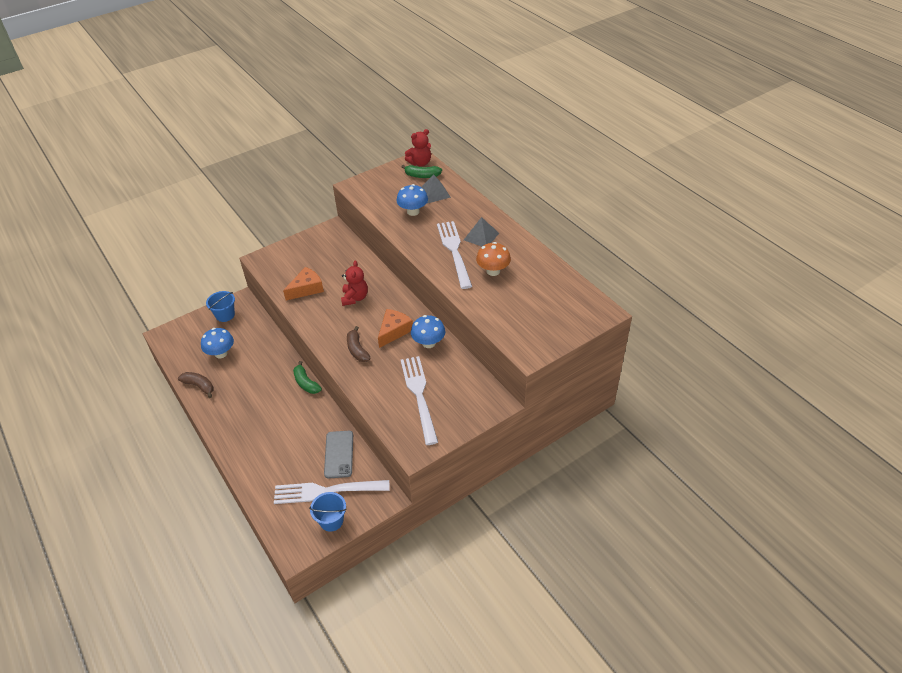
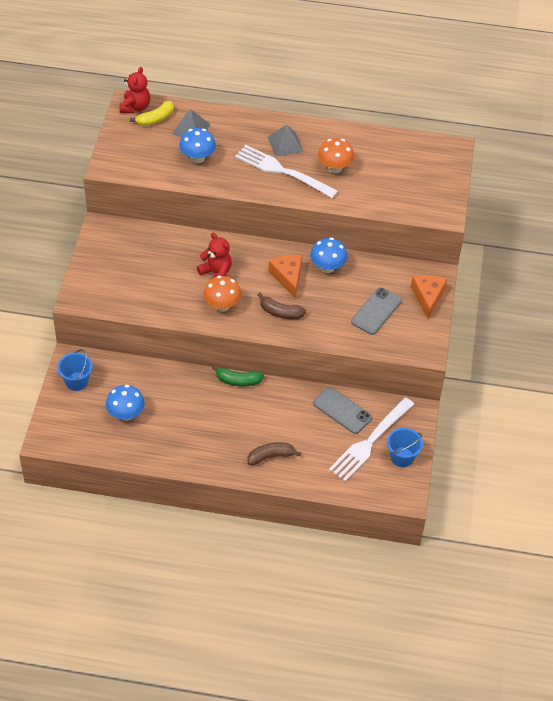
camera: 50 degrees left, 5 degrees up
(199, 386) = (150, 453): brown banana -> brown banana (271, 456)
(306, 289) = (162, 295): orange cheese -> orange cheese (428, 297)
(330, 320) = (222, 305): none -> orange mushroom
(419, 396) = (376, 311): white fork -> grey phone
(422, 176) = (155, 119): green banana -> yellow banana

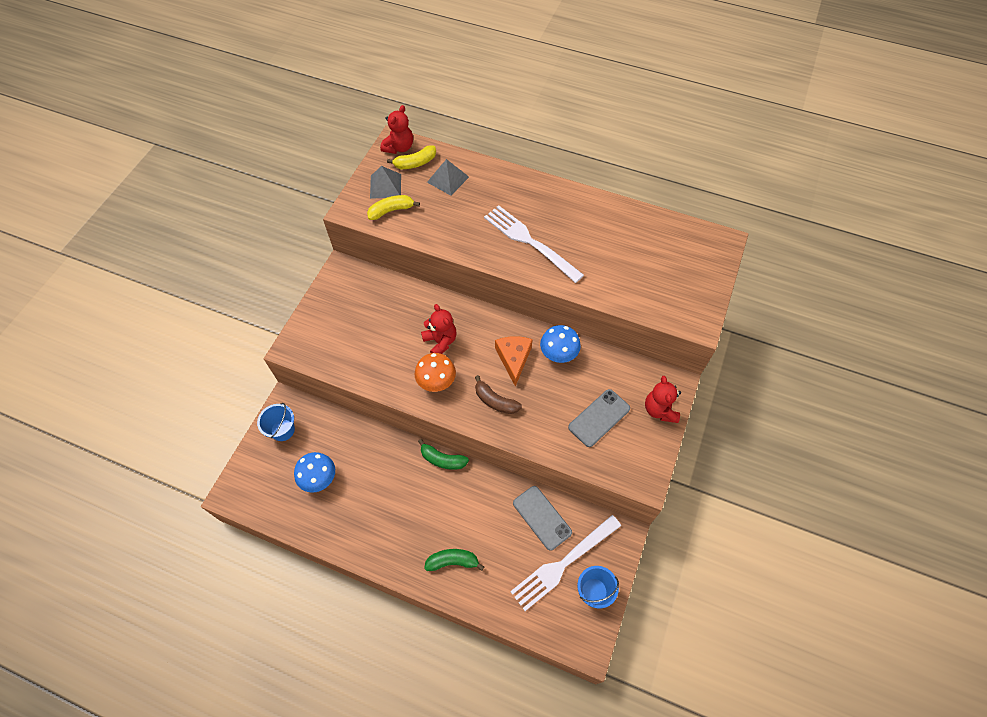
camera: 15 degrees right, 10 degrees up
(146, 162) = (391, 210): none -> yellow banana
(197, 158) = (445, 213): blue mushroom -> none
(271, 456) = (453, 561): brown banana -> green banana
(285, 144) = (541, 210): grey pyramid -> grey pyramid (385, 186)
(335, 168) = (587, 246): orange mushroom -> none
(428, 297) = (659, 410): orange cheese -> red teddy bear

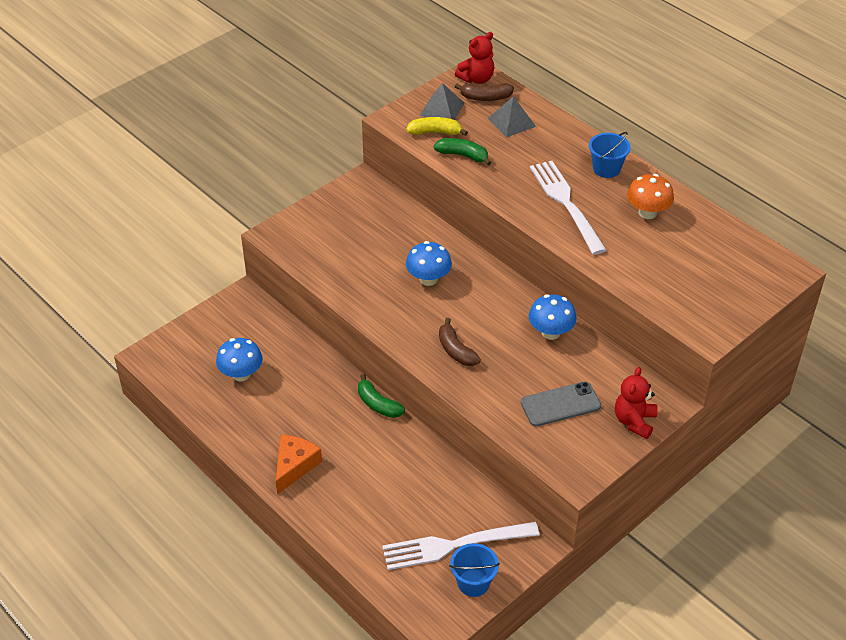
camera: 25 degrees right, 15 degrees down
(282, 430) = (228, 319): blue bucket -> blue bucket (606, 169)
(415, 163) = (485, 97): yellow banana -> brown banana
(436, 381) = (403, 312): orange mushroom -> orange mushroom (647, 212)
(440, 341) = (428, 279): red teddy bear -> blue mushroom
(453, 561) = (337, 497): green banana -> green banana (463, 155)
(513, 359) = (498, 320): orange cheese -> orange cheese (294, 466)
(542, 517) = (455, 495): grey phone -> none

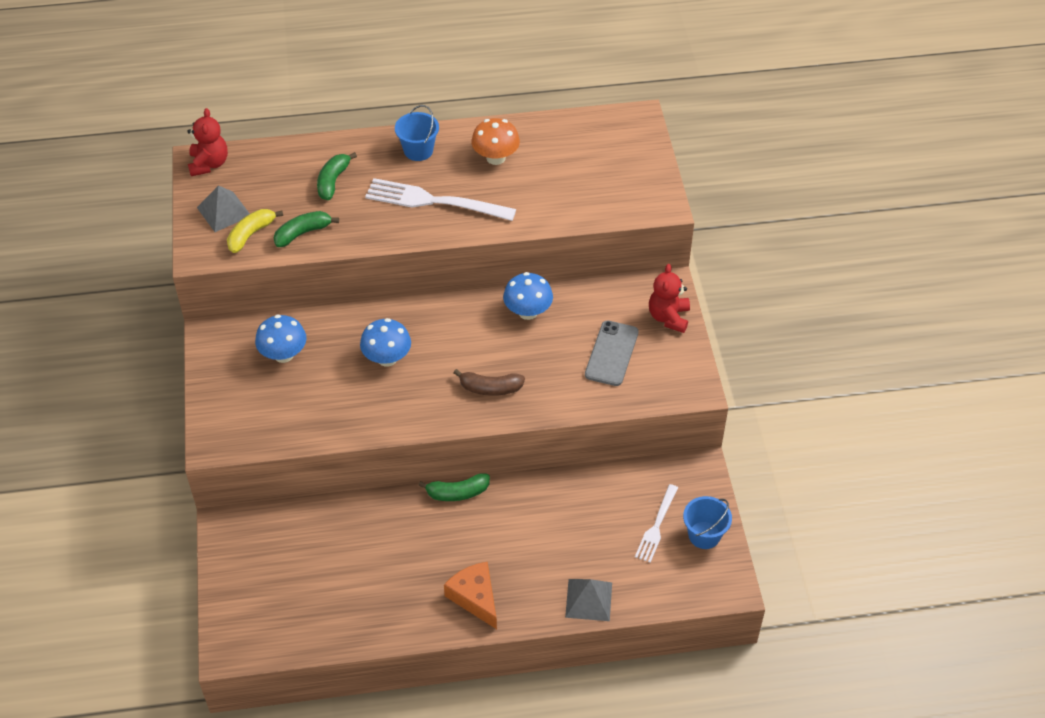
camera: 55 degrees left, 5 degrees up
(241, 374) = (325, 581): blue mushroom -> blue mushroom (283, 354)
(454, 545) = (656, 526): white fork -> white fork, size x0.58
(485, 97) = (242, 173): brown banana -> none
(511, 122) = (294, 175): grey pyramid -> grey pyramid (588, 600)
(527, 143) = (333, 181): none -> green banana
(634, 421) = (668, 317): red teddy bear -> red teddy bear turned 45 degrees clockwise

